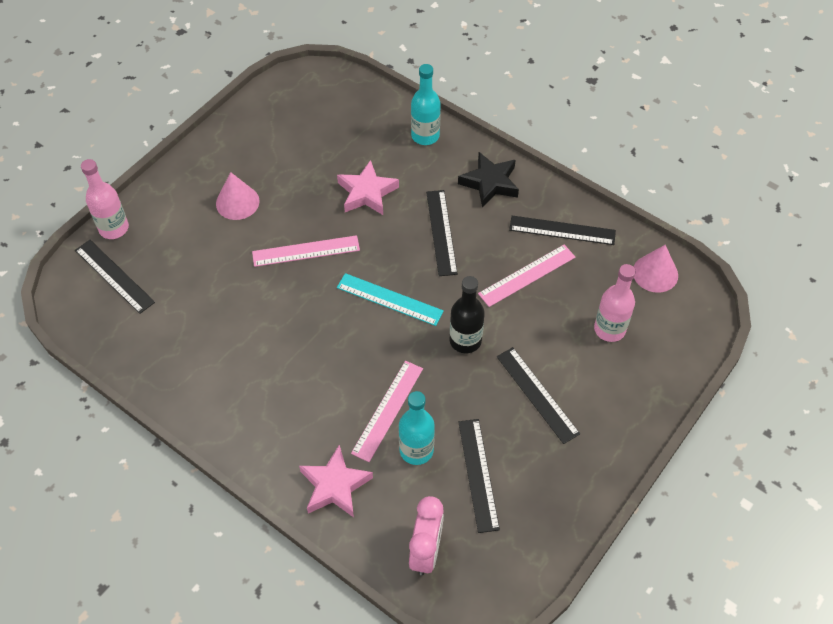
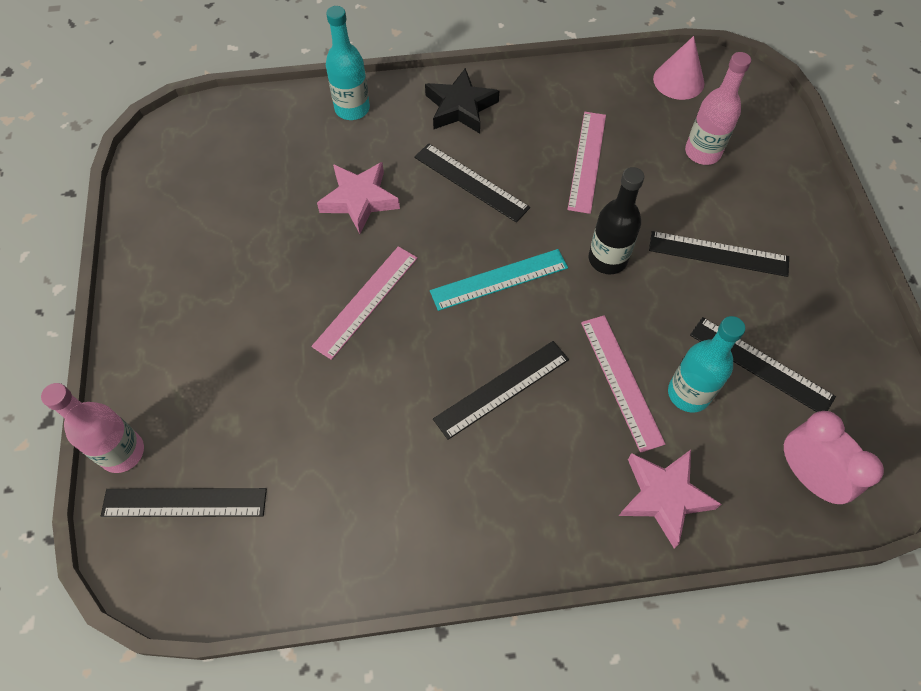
camera: 45 degrees left, 5 degrees up
(237, 202) = (236, 311): pink cone -> none
(562, 230) = (568, 102): black ruler -> black ruler (502, 389)

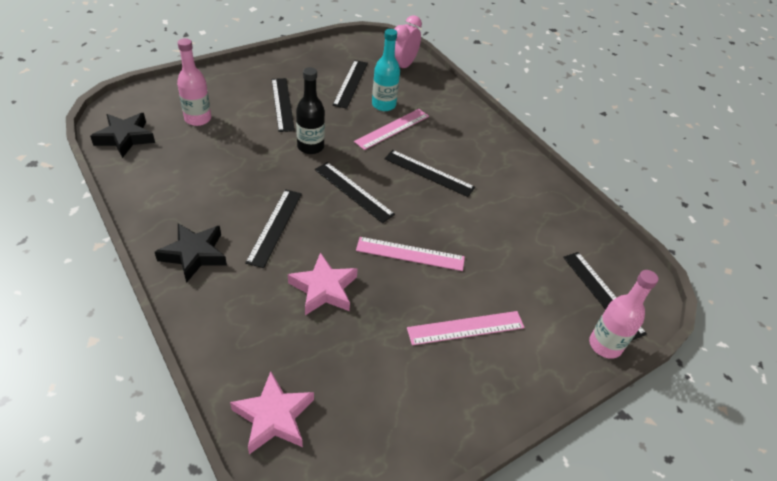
camera: 120 degrees left, 15 degrees down
(352, 109) = (221, 332): turquoise bottle -> none
(499, 279) = (353, 191): turquoise ruler -> black ruler
(587, 161) = (227, 170): pink ruler -> pink ruler (466, 328)
(664, 497) = (446, 106): pink star -> pink star (274, 417)
(678, 80) = (125, 138): pink cone -> black star

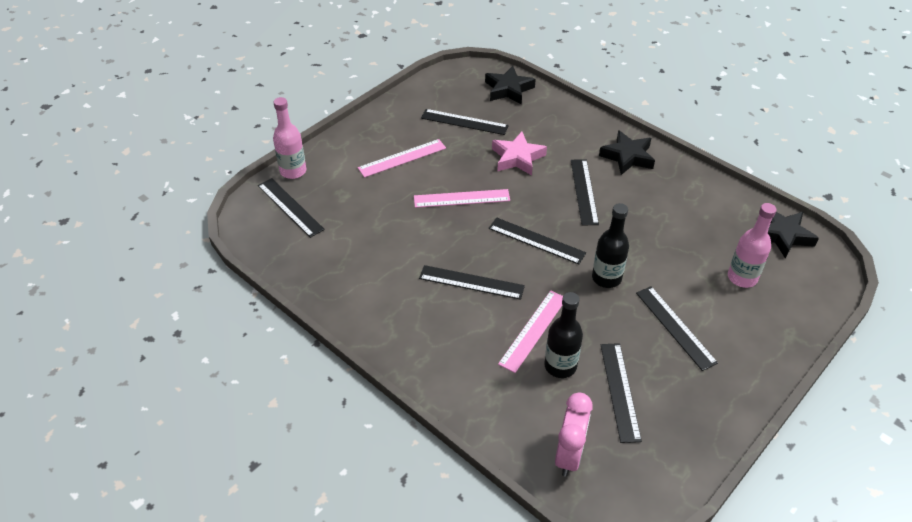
camera: 170 degrees right, 0 degrees up
(274, 417) = (508, 89): pink star -> black star
(367, 367) = (464, 122): none -> black ruler
(383, 105) = (560, 366): turquoise bottle -> black bottle

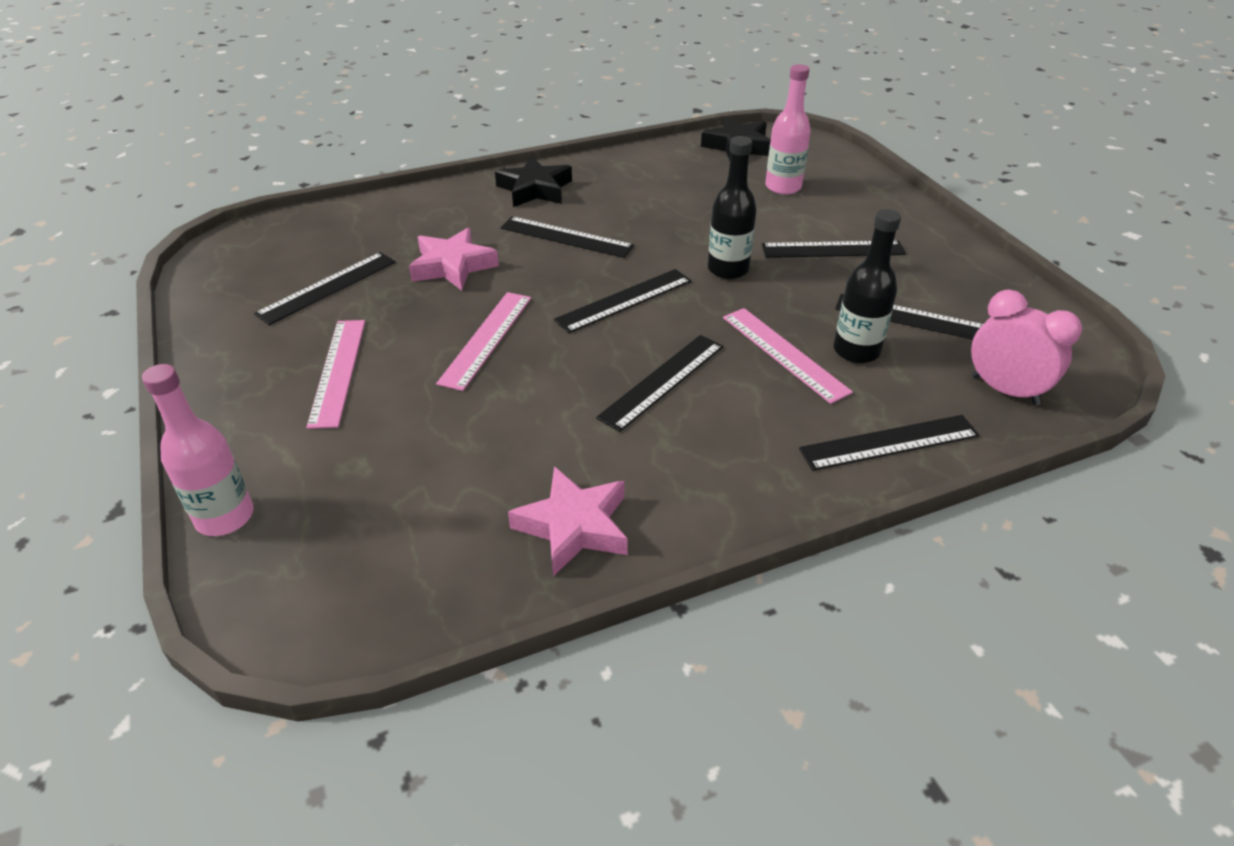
camera: 65 degrees left, 5 degrees down
(290, 207) = (318, 548): black ruler -> black ruler (889, 442)
(343, 285) = (574, 526): none -> pink star
(508, 89) = (307, 230): black star -> none

